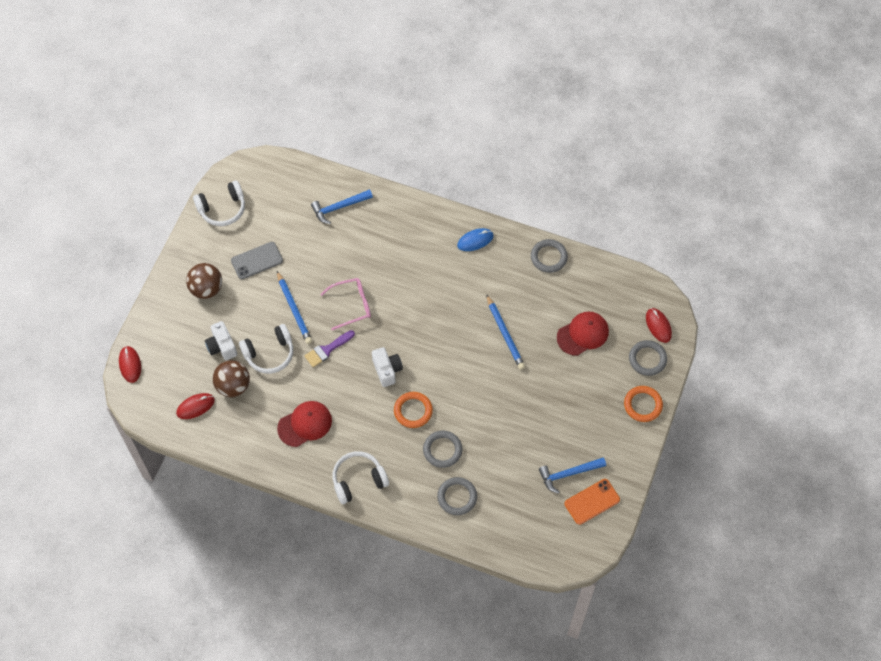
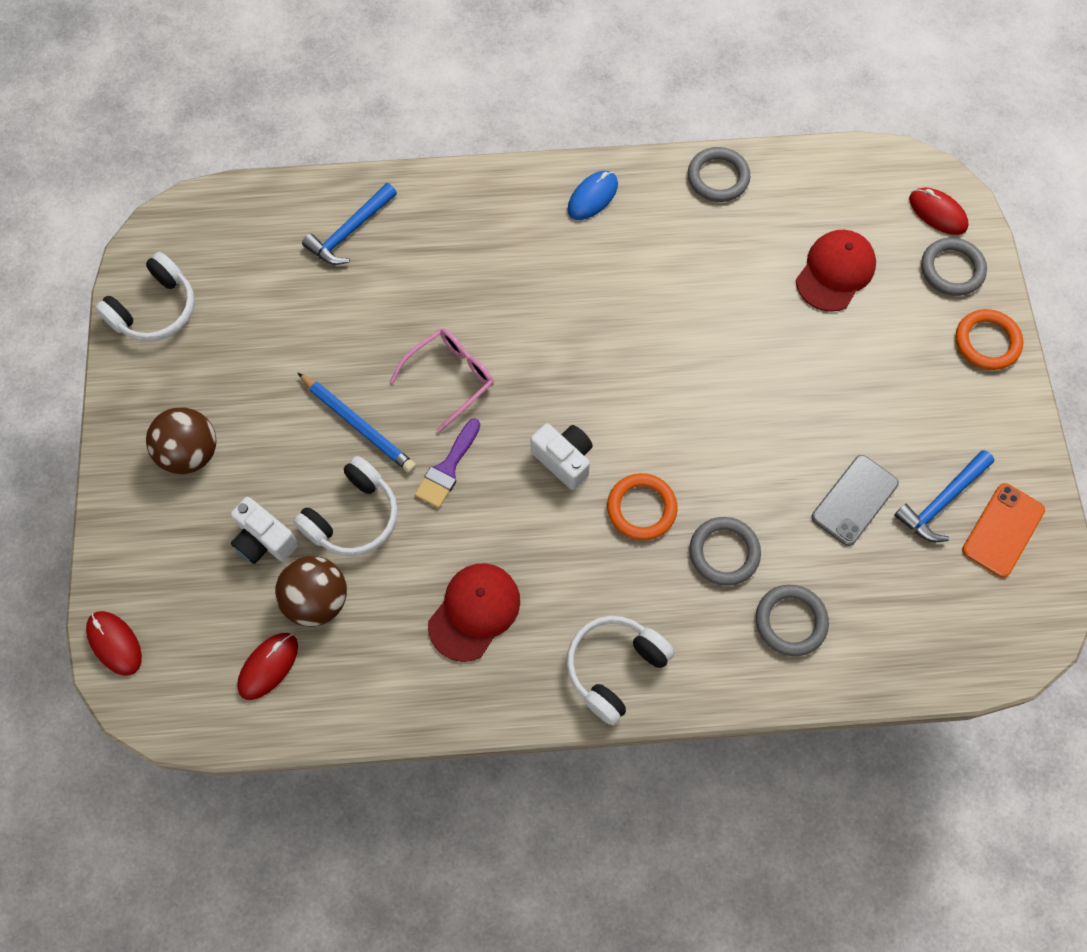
camera: 25 degrees left, 5 degrees up
(257, 260) = (255, 370): grey phone -> grey phone (854, 500)
(505, 334) = (718, 322): blue pencil -> none

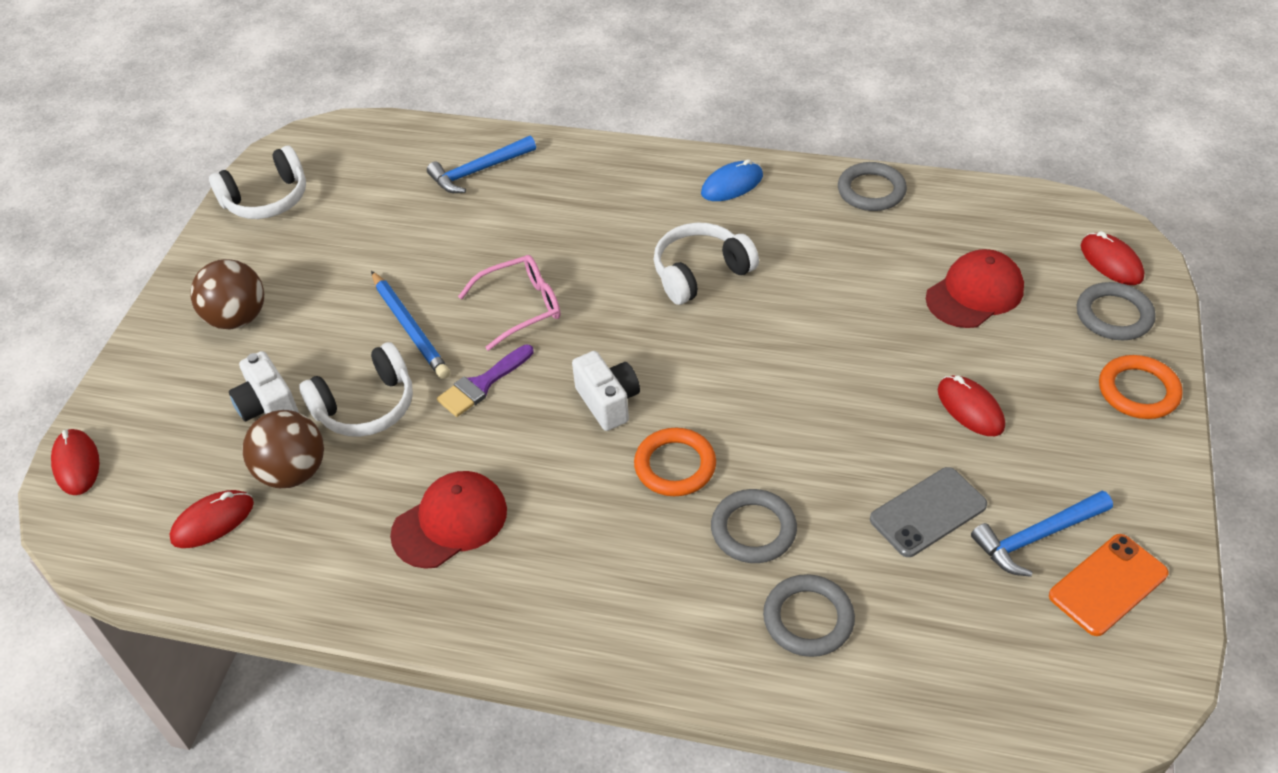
camera: 20 degrees right, 20 degrees down
(614, 668) = (581, 616): white headphones -> white headphones (700, 273)
(861, 392) = (970, 408): none -> red mouse

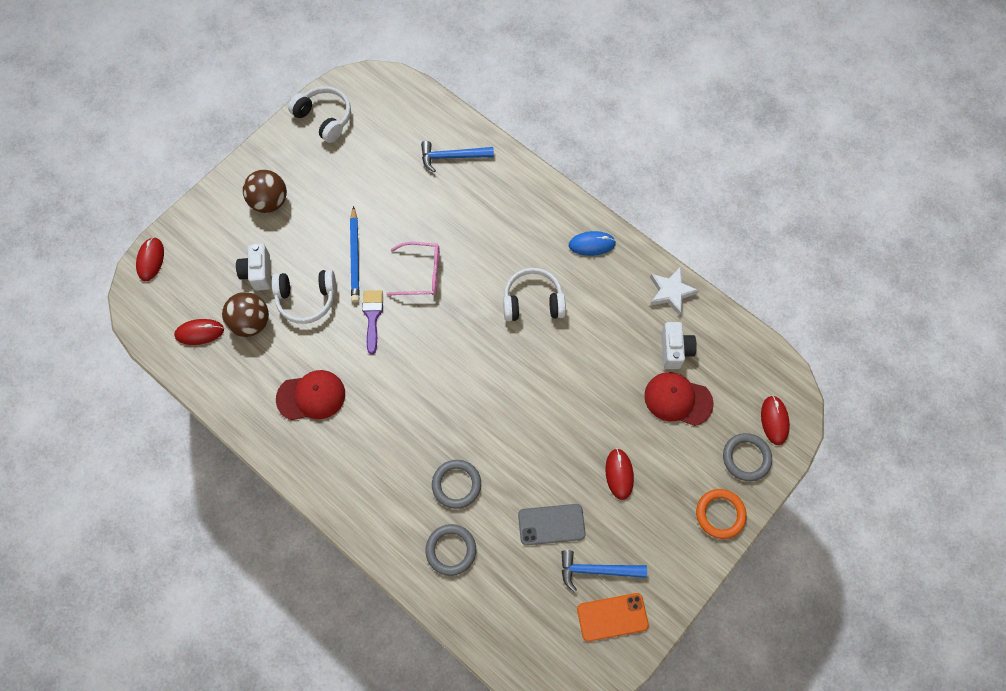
camera: 25 degrees right, 20 degrees up
(267, 199) = (324, 118): white headphones -> white headphones turned 135 degrees counterclockwise
(482, 384) = (372, 316): purple brush -> purple brush turned 105 degrees clockwise
(608, 402) = (430, 364): white camera -> white camera (675, 350)
(675, 466) = (441, 424): orange ring -> none
(871, 191) = (671, 292): grey ring -> white star
(974, 293) = (678, 399): red cap -> red cap turned 150 degrees counterclockwise

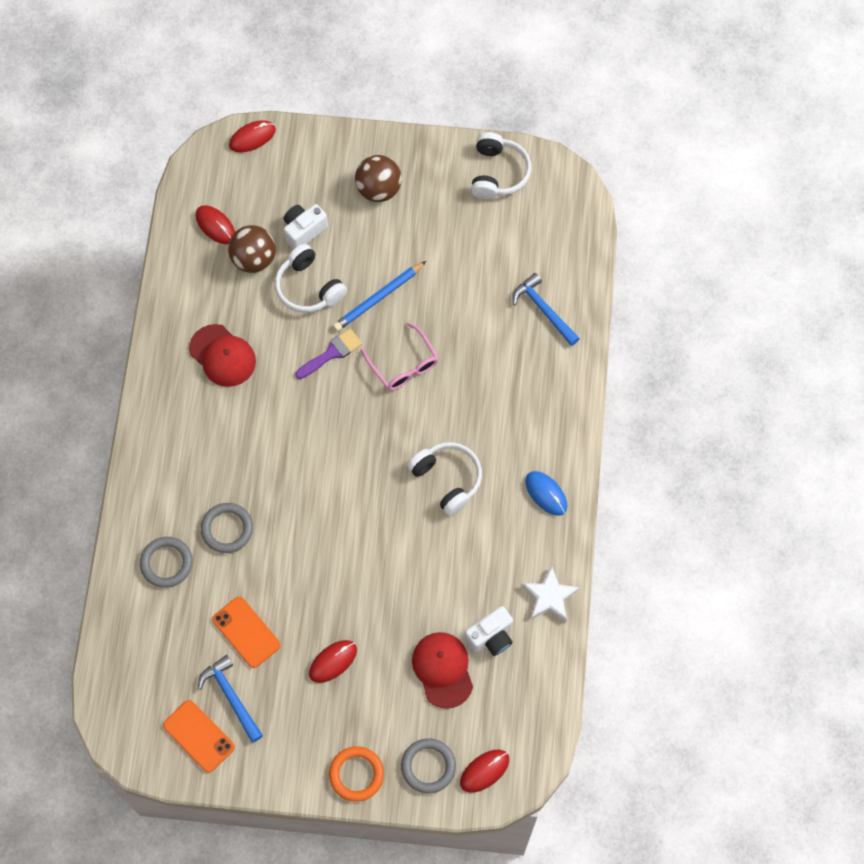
camera: 55 degrees right, 0 degrees up
(551, 524) = (246, 632): grey phone -> orange phone

